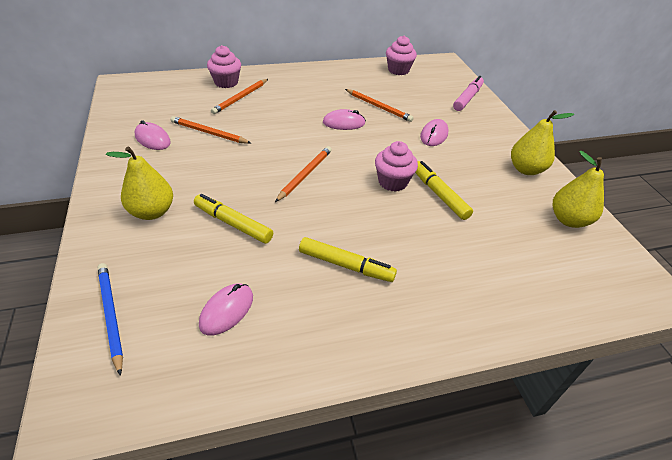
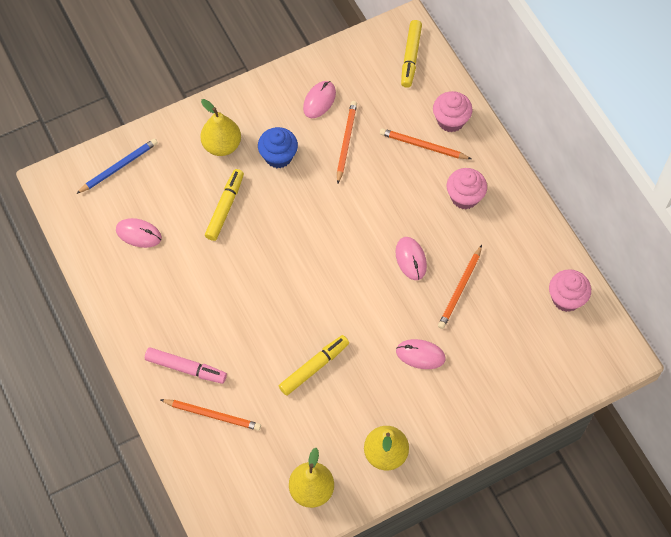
camera: 80 degrees right, 20 degrees up
(195, 174) = (278, 156): none -> blue cupcake
(305, 174) = (307, 244): orange pencil -> orange pencil (212, 415)
(345, 265) = (201, 302): yellow marker -> yellow marker (411, 57)
(392, 182) = (320, 323): pink cupcake -> pink cupcake (464, 197)
(467, 98) = (523, 389): pink marker -> pink marker (186, 368)

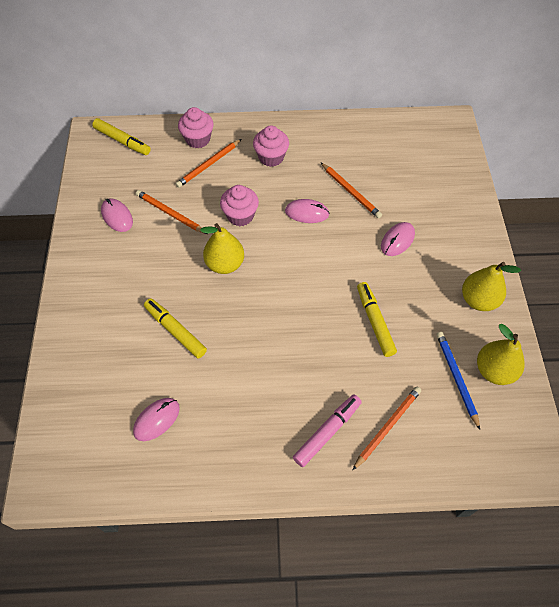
camera: 65 degrees left, 5 degrees down
(118, 167) = (69, 409): blue pencil -> blue pencil (456, 378)
(222, 145) = (108, 308): yellow pear -> yellow pear (225, 264)
(278, 156) = (150, 268): blue cupcake -> none
(566, 298) = (391, 133): pink cupcake -> pink cupcake (240, 216)

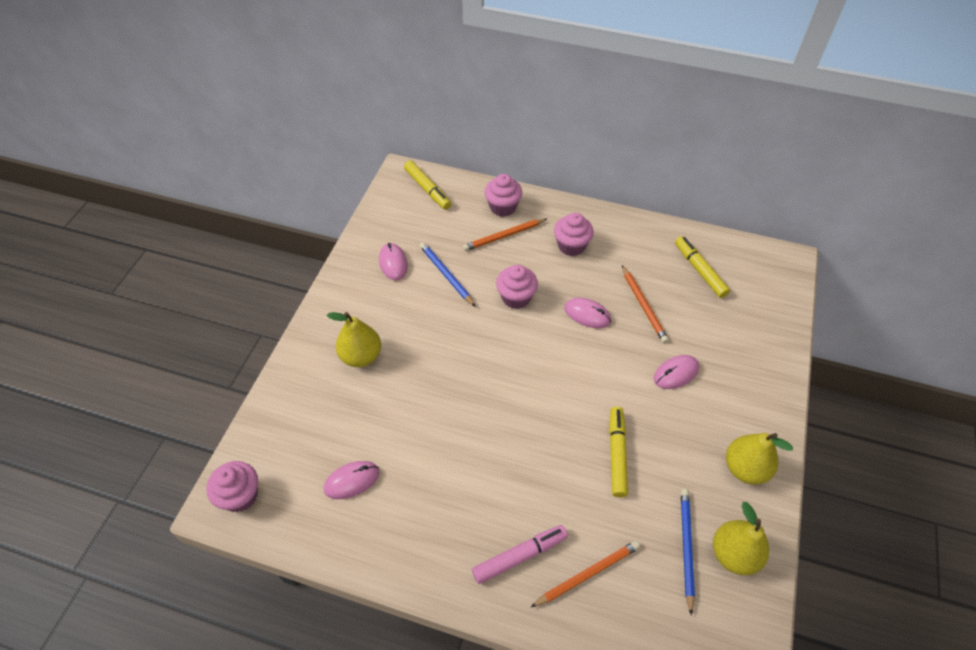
camera: 20 degrees right, 5 degrees down
(57, 468) = (240, 495): none -> pink cupcake
(170, 214) = (446, 275): orange pencil -> blue pencil
(175, 331) = (405, 396): yellow marker -> yellow marker (699, 271)
(225, 264) = (481, 343): yellow pear -> yellow pear (361, 356)

